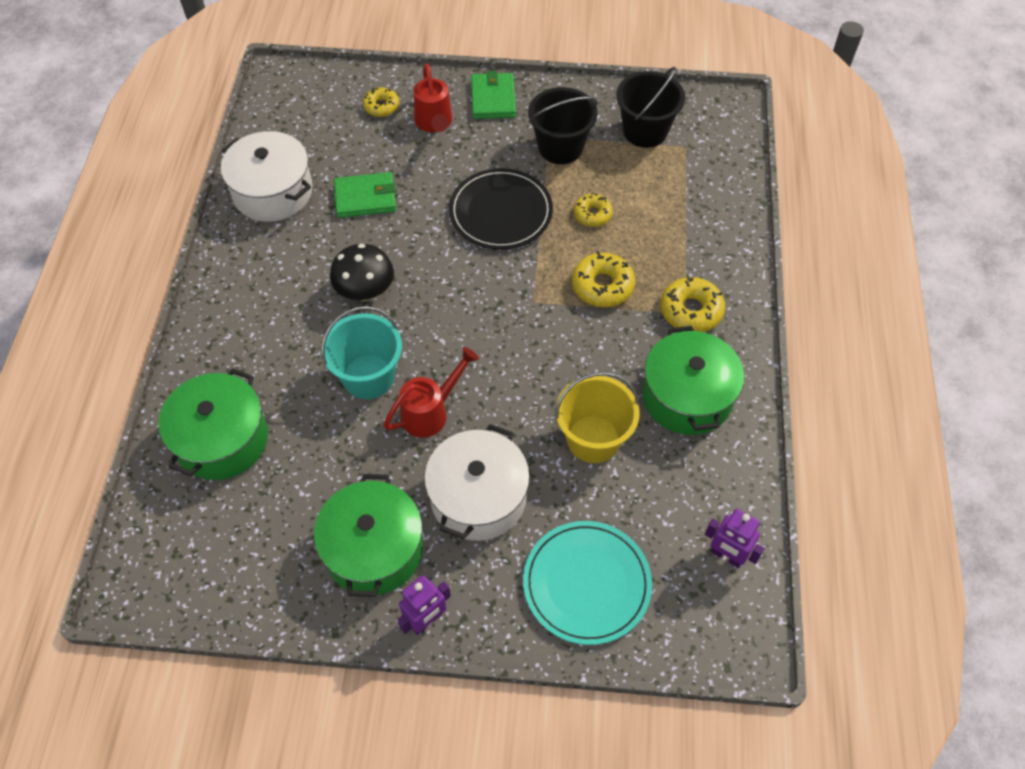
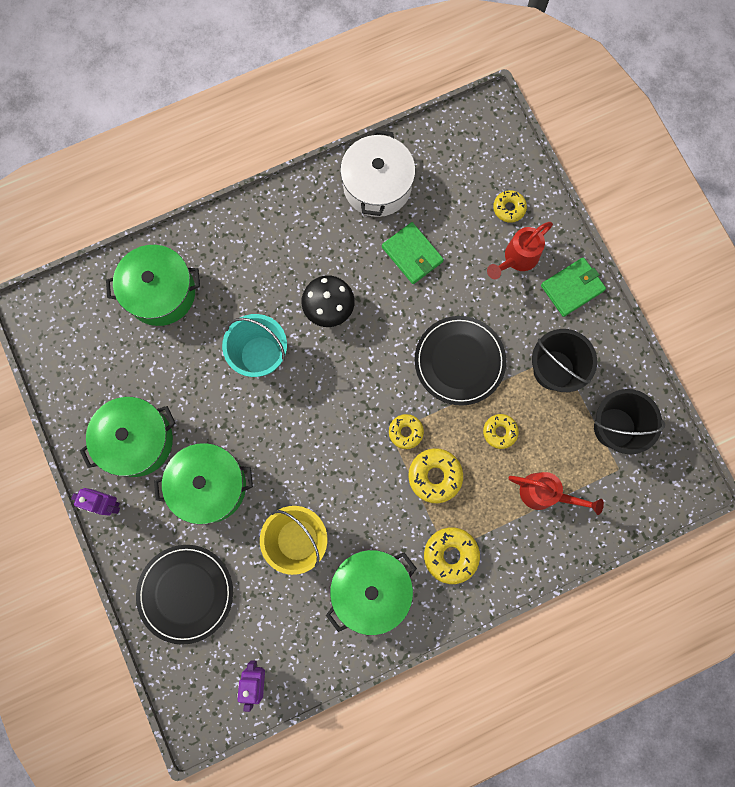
camera: 60 degrees right, 20 degrees up
(431, 411) = (257, 415): red watering can -> red watering can (545, 494)
(478, 497) = (209, 486): white pot -> green pot
(541, 288) = (405, 432): none -> yellow donut
(586, 583) = (186, 593): turquoise plate -> black plate

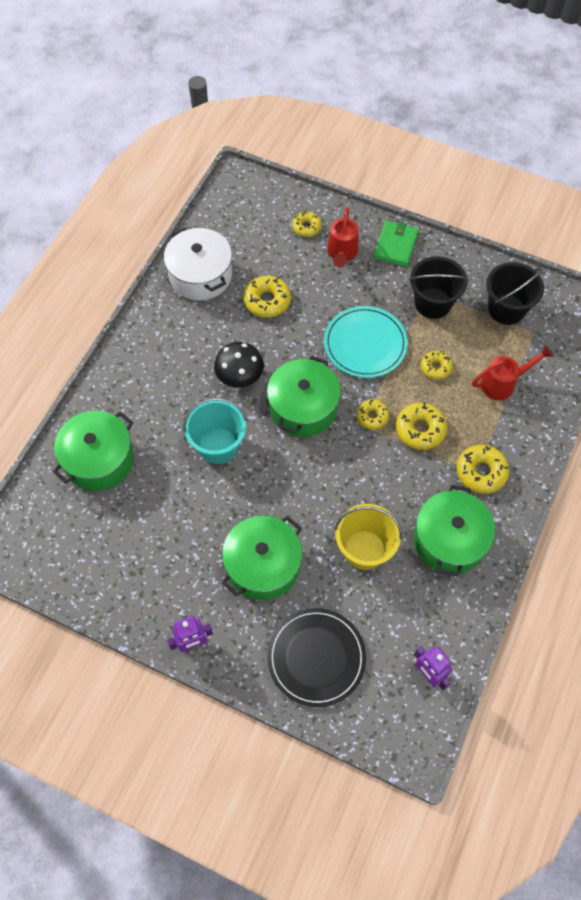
camera: 40 degrees left, 15 degrees down
(137, 440) = (175, 578): green pot -> green pot (303, 407)
(412, 254) = (267, 301): green wallet -> yellow donut
(459, 361) = (365, 344): black plate -> turquoise plate

